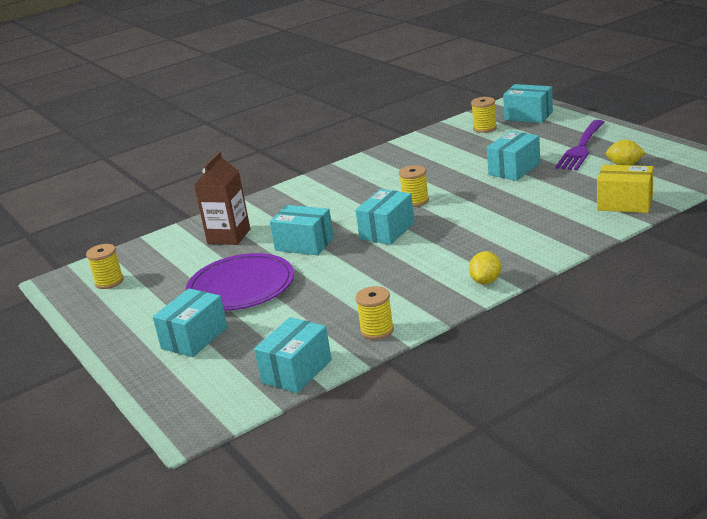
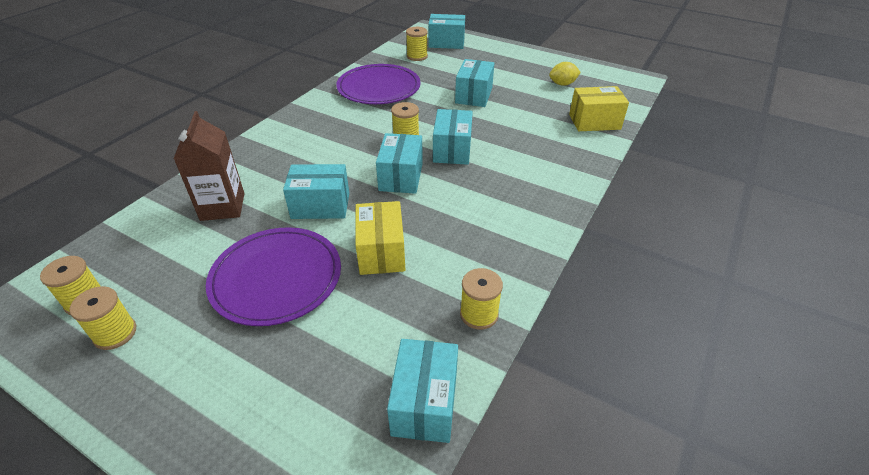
camera: 30 degrees left, 15 degrees up
(119, 302) = (115, 333): none -> yellow spool
(194, 338) = (255, 376): turquoise box -> turquoise box (452, 150)
(331, 281) = (381, 251): none -> yellow box
(422, 156) = (379, 88): none -> purple plate
(486, 281) = (543, 225): yellow lemon -> none
(581, 148) = (514, 70): purple fork -> none

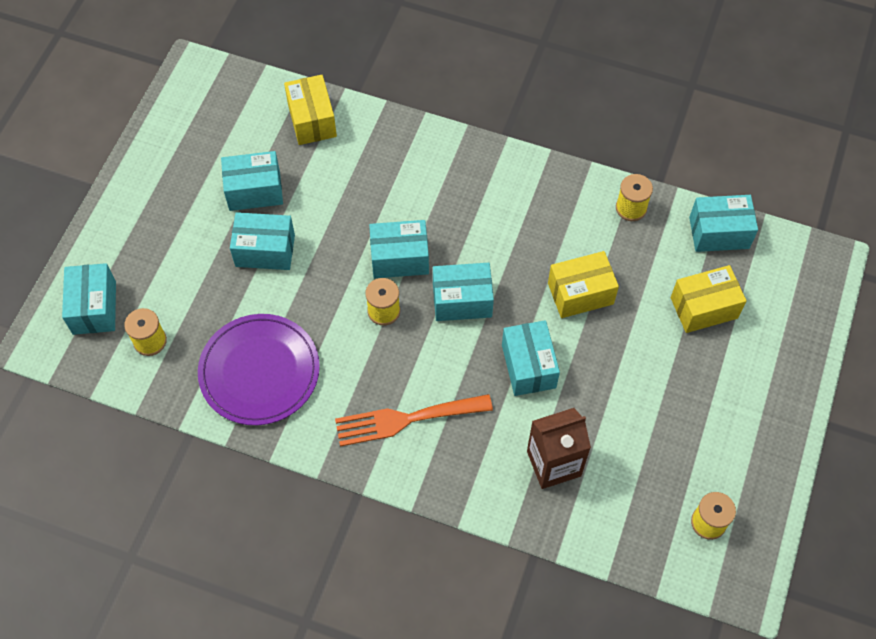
camera: 100 degrees left, 20 degrees up
(115, 333) = (731, 474): yellow spool -> none
(276, 278) = (636, 371): purple plate -> none
(309, 139) = (405, 419): none -> orange fork
(322, 357) = (704, 308): none -> yellow box
(526, 95) = (254, 191): none -> turquoise box
(562, 84) = (219, 151): yellow lemon -> none

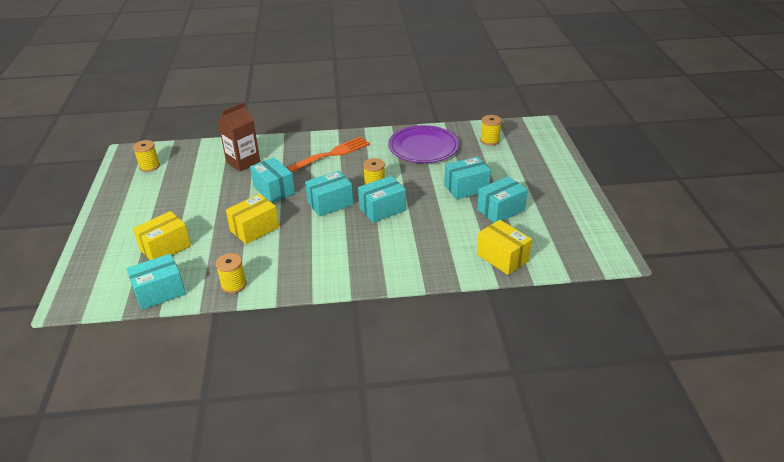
camera: 155 degrees right, 25 degrees down
(94, 308) = (531, 142): turquoise box -> none

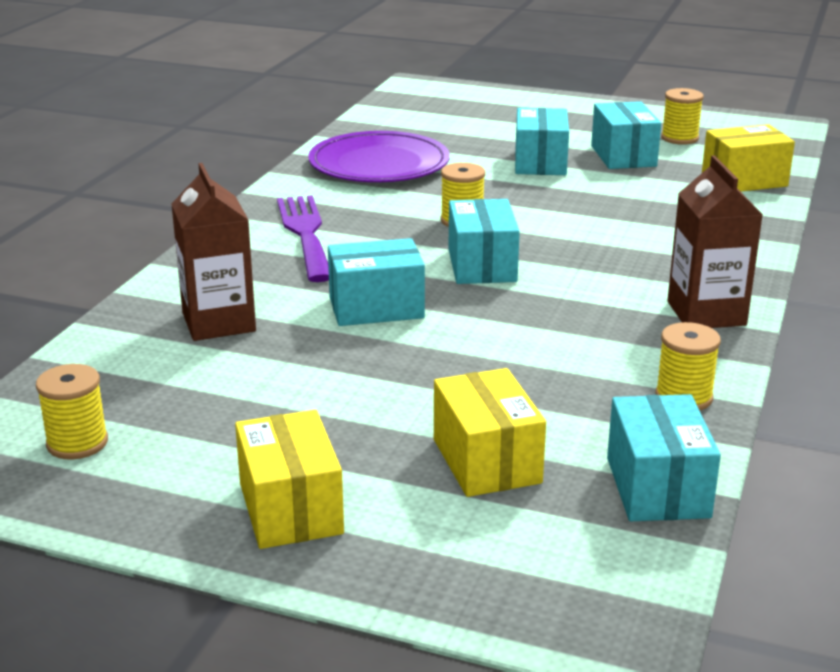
camera: 65 degrees left, 10 degrees down
(254, 229) = (503, 348): yellow box -> yellow box (291, 508)
(319, 276) = (706, 313): none -> brown carton
(332, 154) = (305, 233): orange fork -> purple fork
(382, 209) = (543, 229): turquoise box -> none
(490, 140) = (418, 121): yellow spool -> yellow spool (679, 138)

